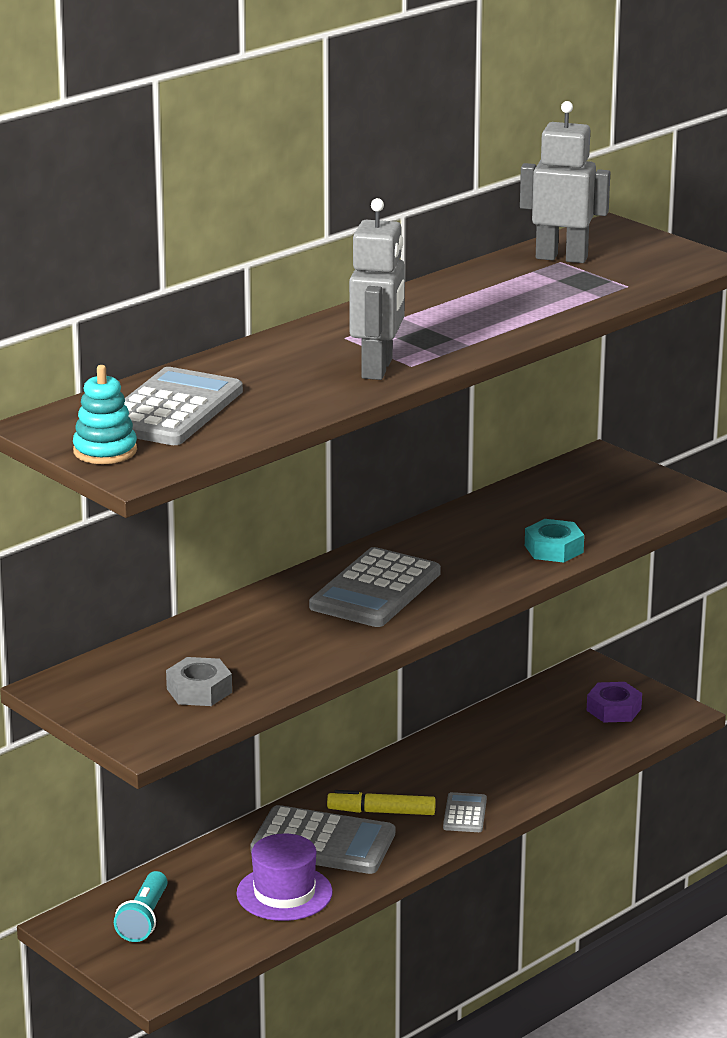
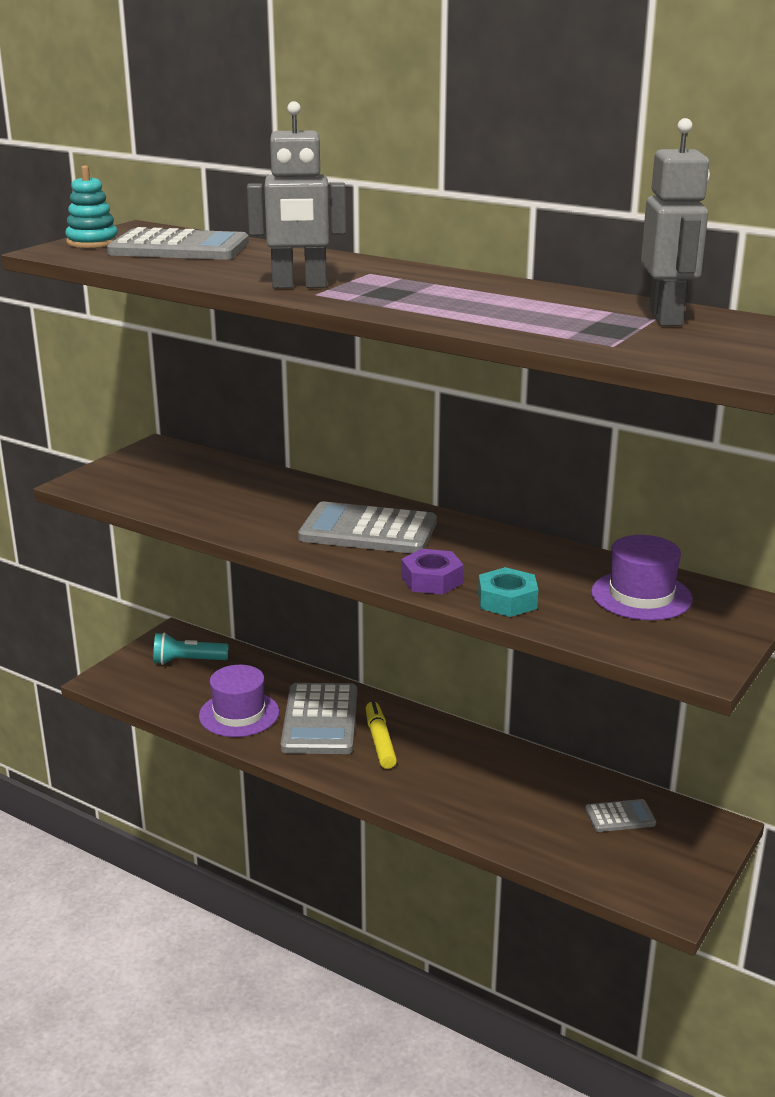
camera: 75 degrees right, 0 degrees up
(199, 690) = (163, 490): grey nut -> none
(465, 814) = (397, 787): grey calculator -> grey calculator (620, 817)
(568, 494) = (641, 596): none -> purple hat
(614, 709) = (645, 855): purple nut -> purple nut (432, 580)

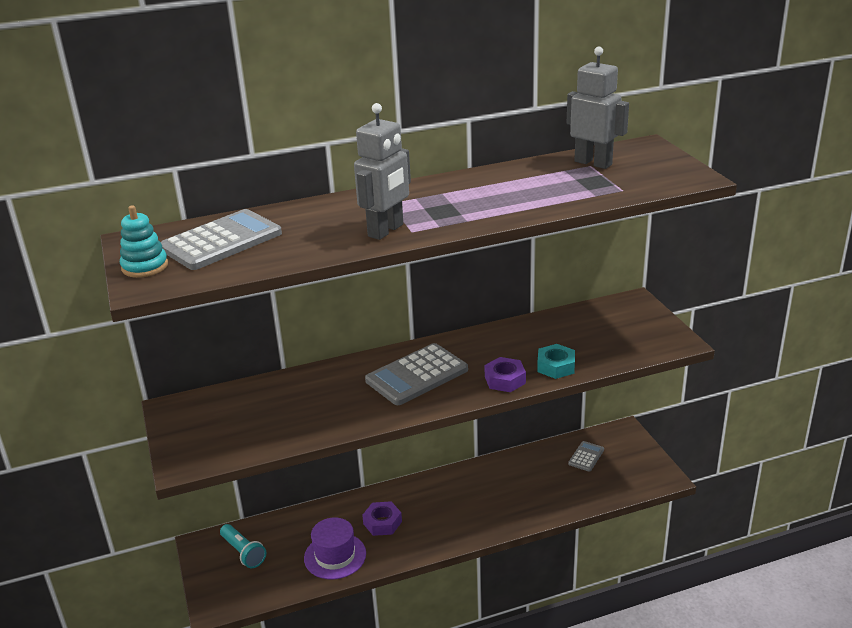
camera: 50 degrees left, 5 degrees up
(187, 661) = (243, 553): turquoise flashlight -> turquoise flashlight turned 75 degrees counterclockwise
(320, 720) = (382, 523): grey calculator -> purple nut
(380, 741) = (431, 508): yellow marker -> none
(641, 596) = (594, 325): purple hat -> none

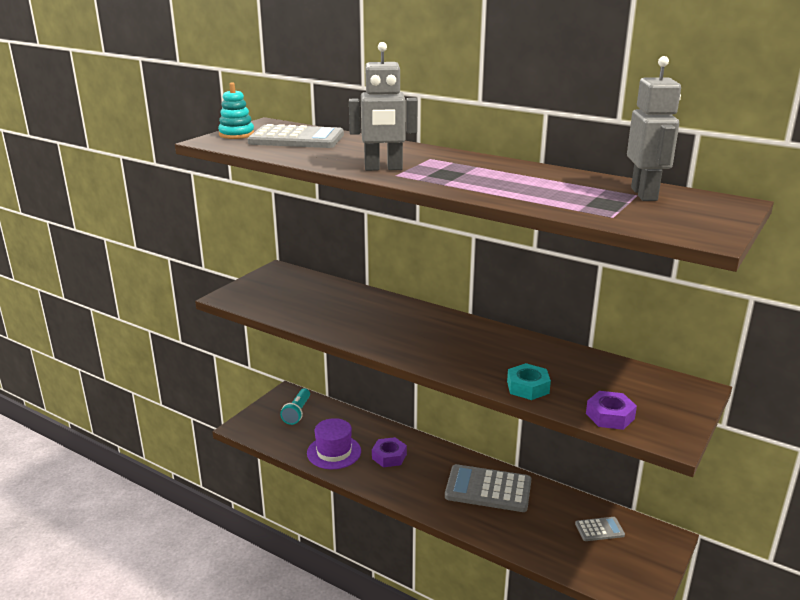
camera: 50 degrees right, 5 degrees down
(416, 375) = (426, 333): grey calculator -> grey calculator (488, 489)
(505, 380) = (474, 371): purple nut -> purple nut (610, 416)

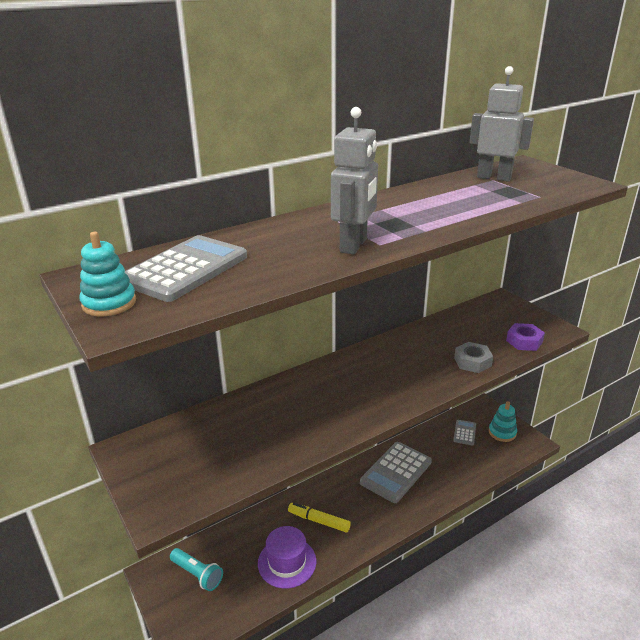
camera: 65 degrees left, 5 degrees up
(389, 456) = (319, 521): purple nut -> yellow marker
(528, 387) = (472, 362): turquoise nut -> grey nut
(632, 563) = (502, 432): none -> turquoise stacking toy

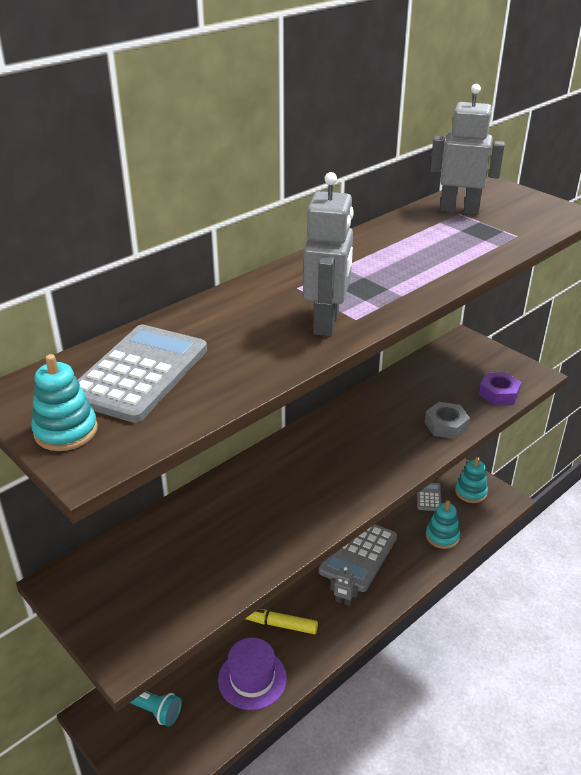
camera: 10 degrees left, 5 degrees up
(376, 509) = (343, 601): none -> grey robot
(471, 466) = (442, 536): none -> turquoise stacking toy

